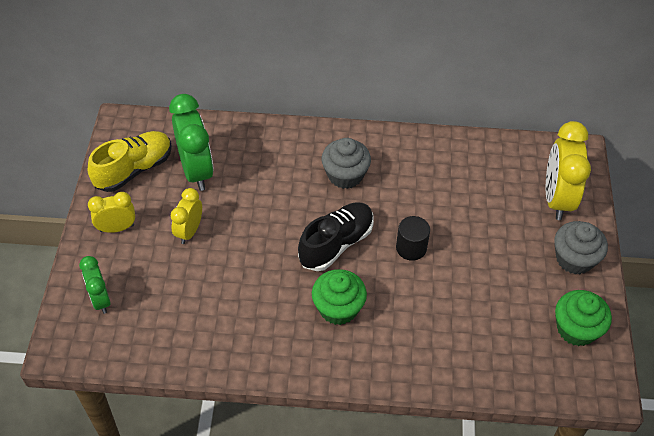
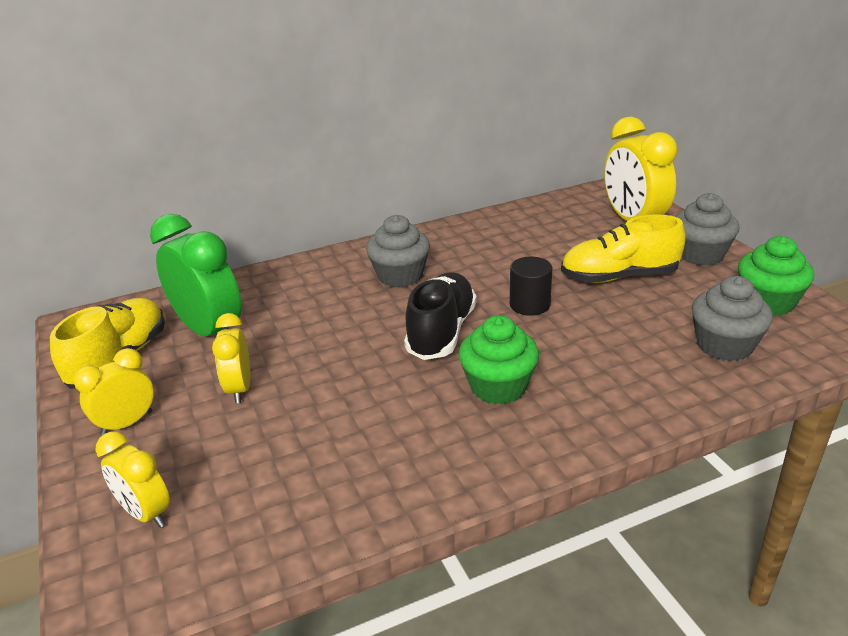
camera: 25 degrees left, 20 degrees down
(100, 299) = (146, 513): green clock -> yellow clock
(494, 252) = (619, 277): none -> yellow shoe
(508, 350) = (724, 345): none -> grey cupcake

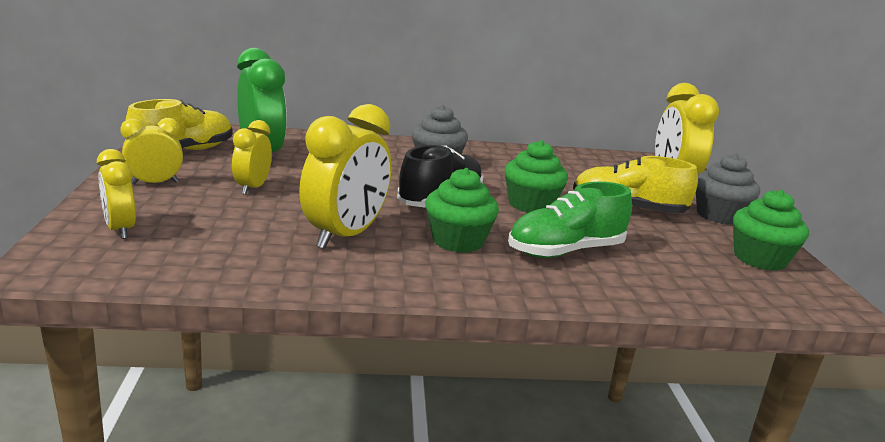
camera: 15 degrees right, 10 degrees down
(387, 424) = (345, 236): none -> yellow clock
(529, 304) = (531, 204): black cylinder -> green cupcake
(602, 360) = (565, 251): none -> green shoe
(724, 345) = (690, 273): grey cupcake -> none

